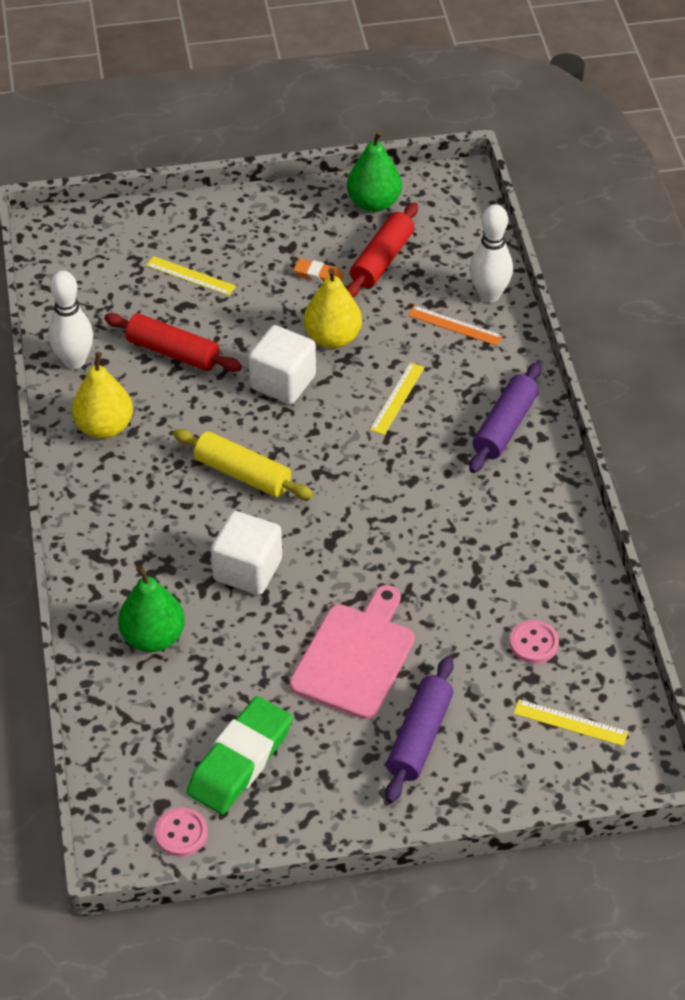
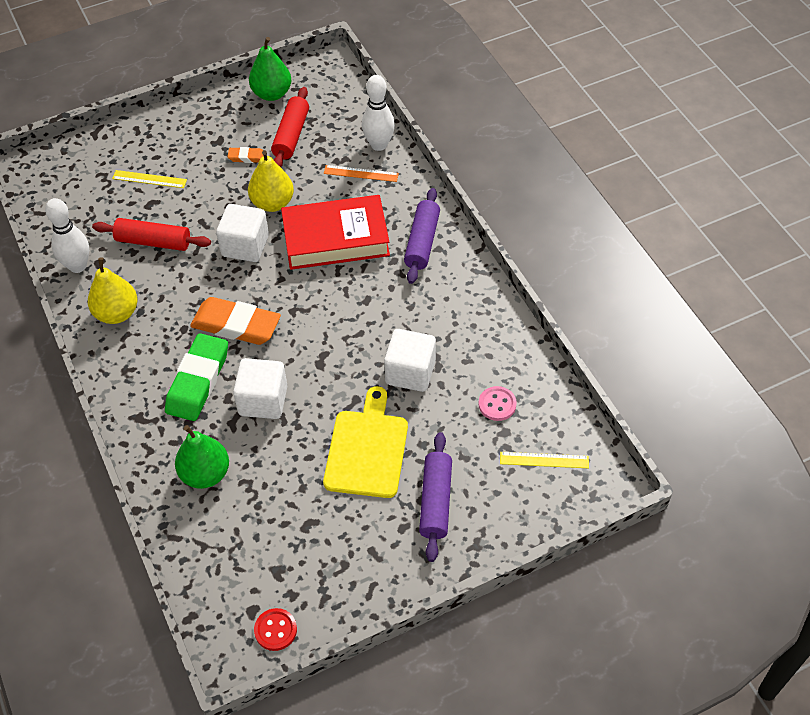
camera: 15 degrees left, 5 degrees up
(181, 833) = (275, 630): pink button -> red button
(240, 760) = (304, 557): green eraser -> green eraser (198, 381)
(242, 474) = (236, 325): yellow rolling pin -> orange eraser
(355, 657) = (367, 449): pink cutting board -> yellow cutting board
(397, 398) = (335, 239): yellow ruler -> red book
(438, 579) = (410, 372): none -> white cube

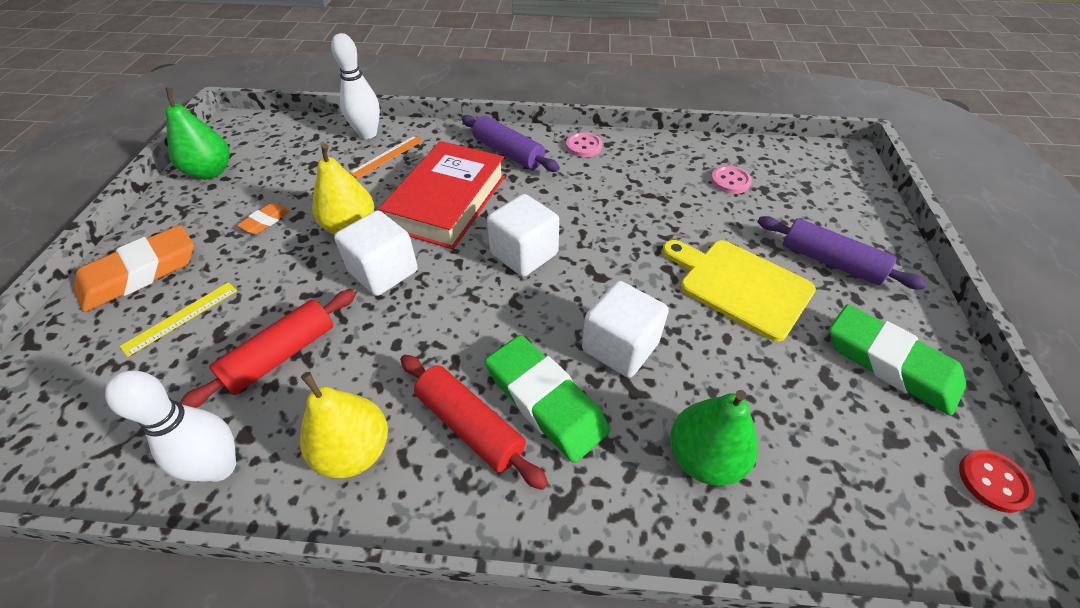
camera: 60 degrees left, 5 degrees down
(236, 325) = (489, 326): orange eraser -> orange eraser (140, 273)
(291, 135) = (282, 180): red rolling pin -> red rolling pin (470, 425)
(345, 559) = (889, 363): none -> green eraser
(410, 372) = (658, 217): white cube -> white cube (524, 254)
(470, 285) = (583, 146): none -> pink button
(544, 460) = (807, 179): yellow ruler -> none

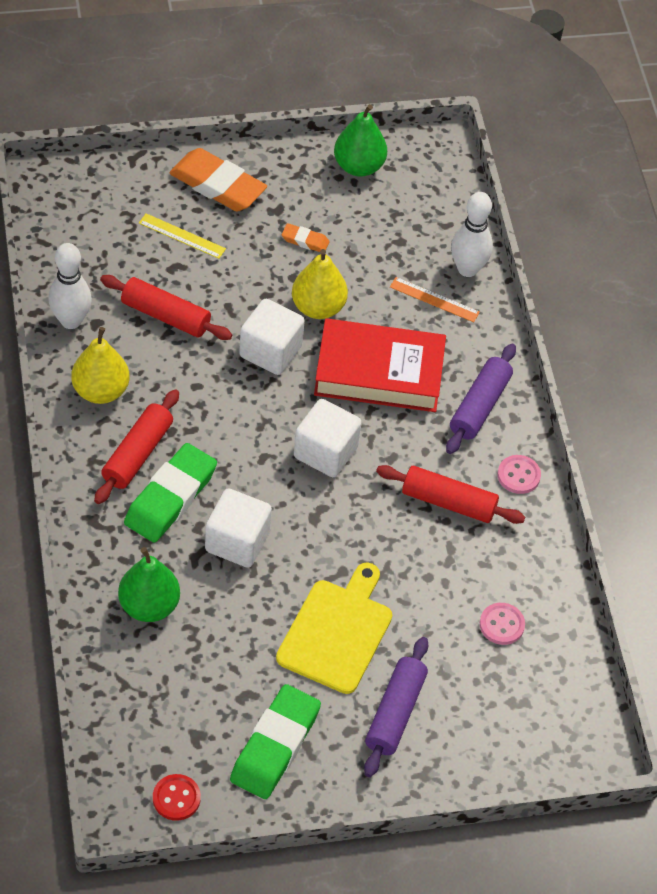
camera: 70 degrees right, 5 degrees up
(601, 187) = (448, 502): none -> red rolling pin

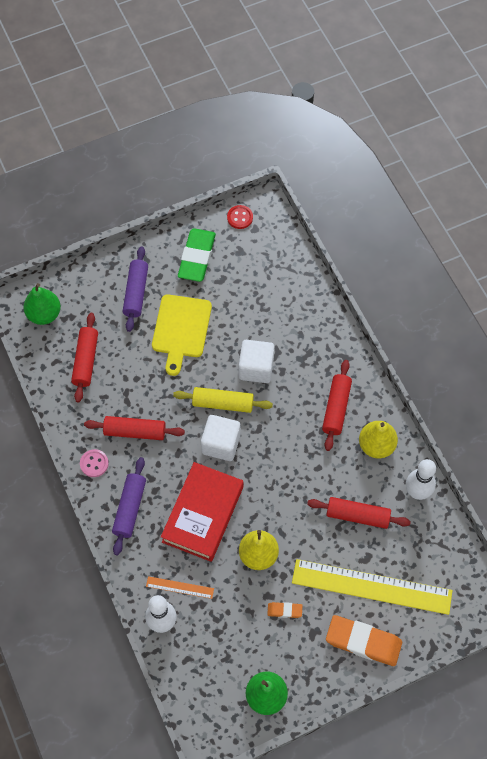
camera: 170 degrees right, 10 degrees up
(149, 606) = (292, 315): green pear -> green pear (44, 314)
(170, 497) = (305, 385): green eraser -> none
(182, 236) = (371, 587): yellow ruler -> yellow ruler, size x2.35
(270, 351) = (279, 509): white cube -> none
(305, 505) = (223, 403): none -> yellow rolling pin
(379, 373) = (202, 514): red book -> red book turned 60 degrees counterclockwise
(502, 625) = (86, 360): pink button -> red rolling pin

